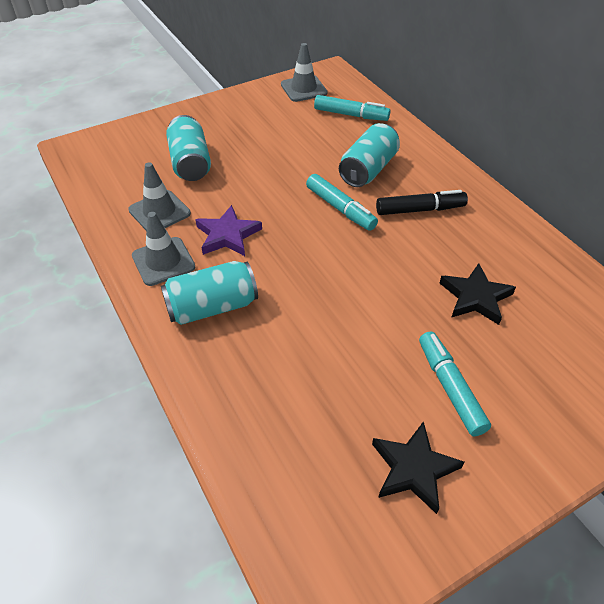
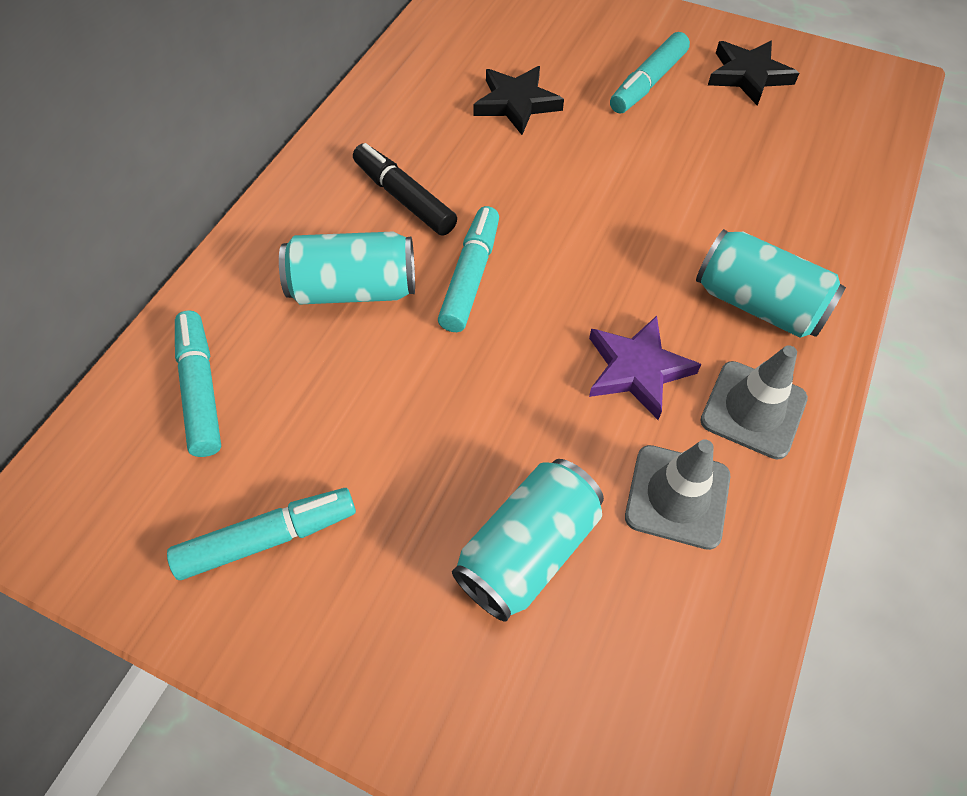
camera: 125 degrees left, 10 degrees up
(267, 111) = (268, 538): none -> turquoise marker
(303, 89) = (139, 525): grey traffic cone -> none

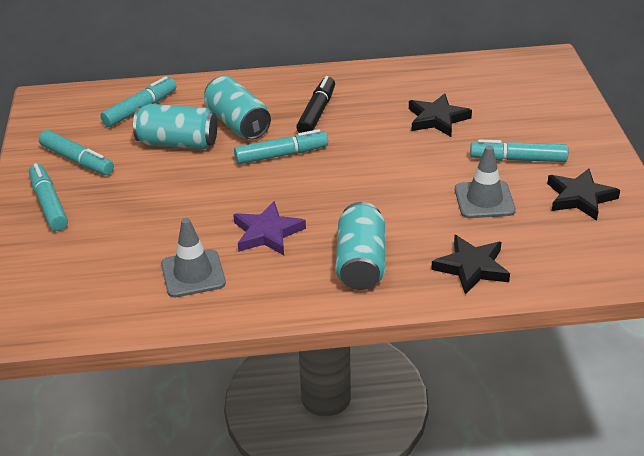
camera: 60 degrees right, 20 degrees down
(360, 633) = (49, 204): none -> turquoise marker
(528, 550) = (124, 235): turquoise can -> turquoise can (178, 143)
(753, 409) = (275, 284): grey traffic cone -> grey traffic cone (484, 200)
(820, 213) = (471, 267): none -> black star

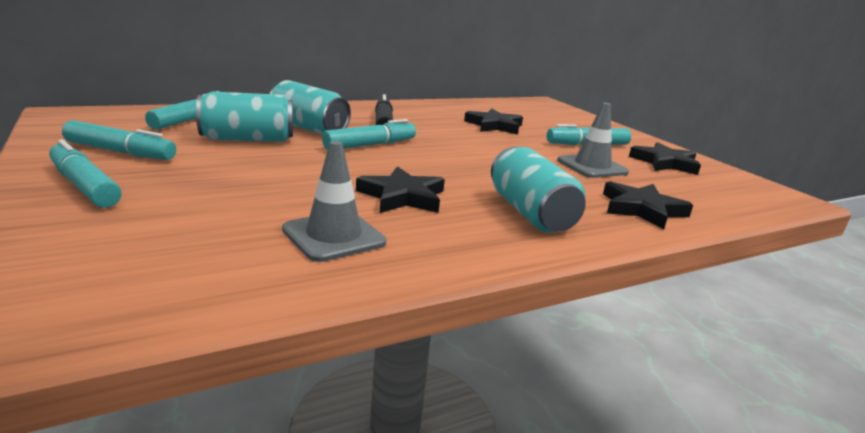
camera: 25 degrees left, 15 degrees down
(267, 233) = (402, 196): purple star -> black star

